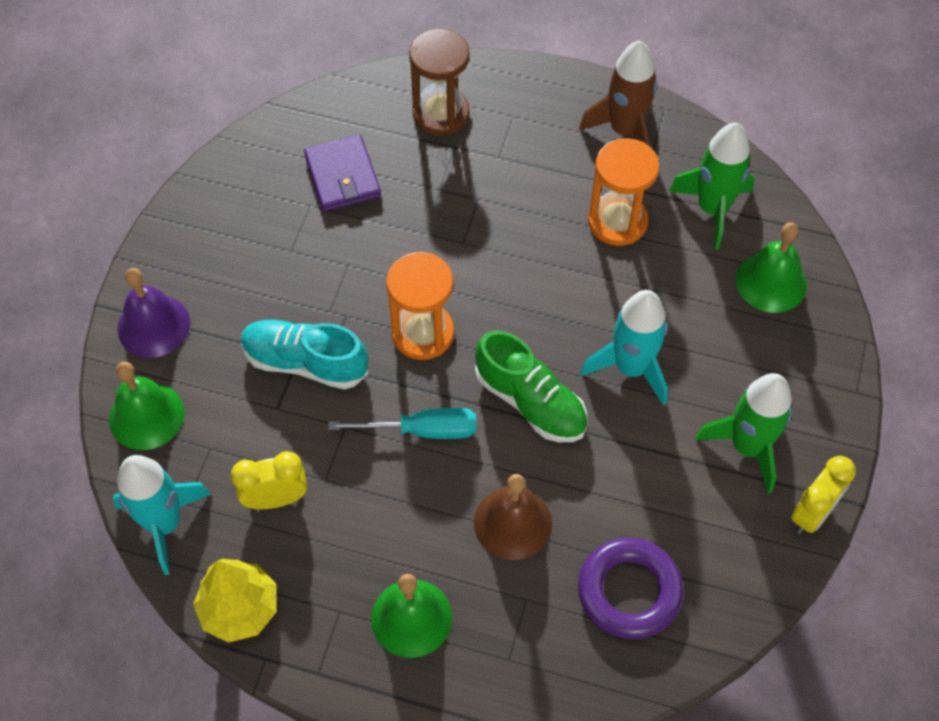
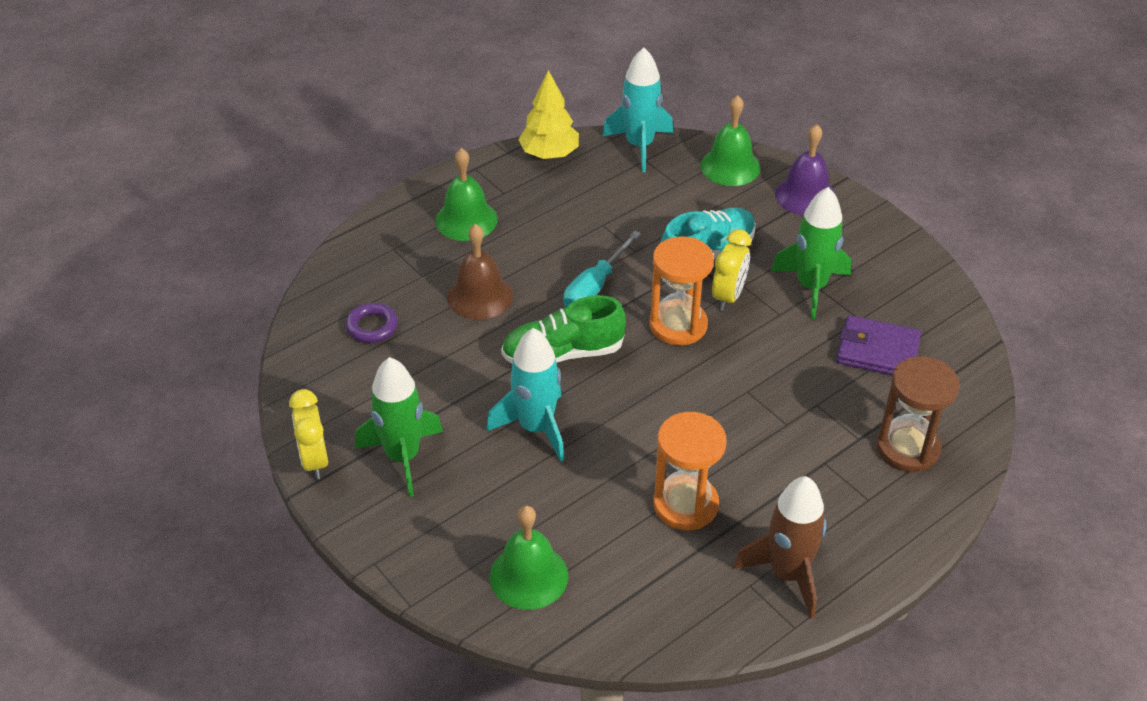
camera: 125 degrees right, 15 degrees down
(276, 499) = (610, 197): yellow clock -> yellow clock (728, 296)
(629, 591) = (372, 326): purple ring -> purple ring, size x0.60
(712, 209) = (642, 584): green rocket -> green rocket (811, 287)

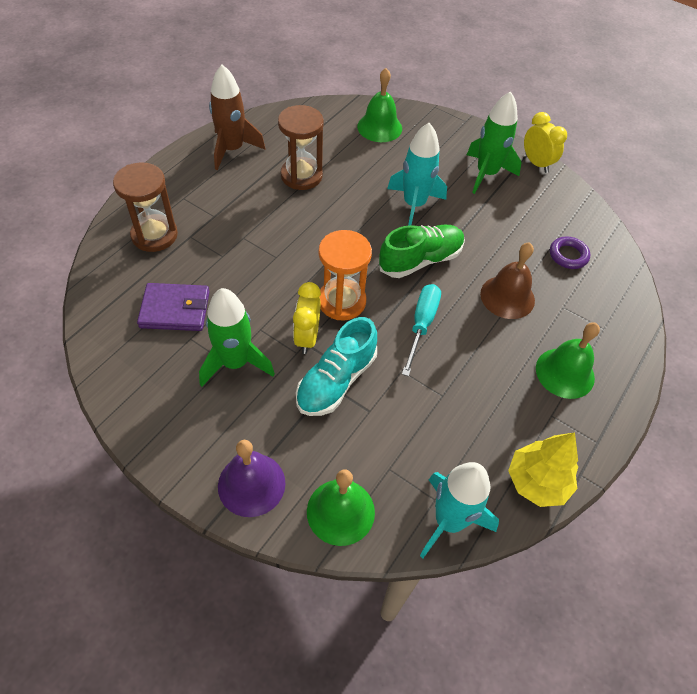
camera: 160 degrees right, 10 degrees up
(685, 504) = (301, 176): orange hourglass -> brown hourglass

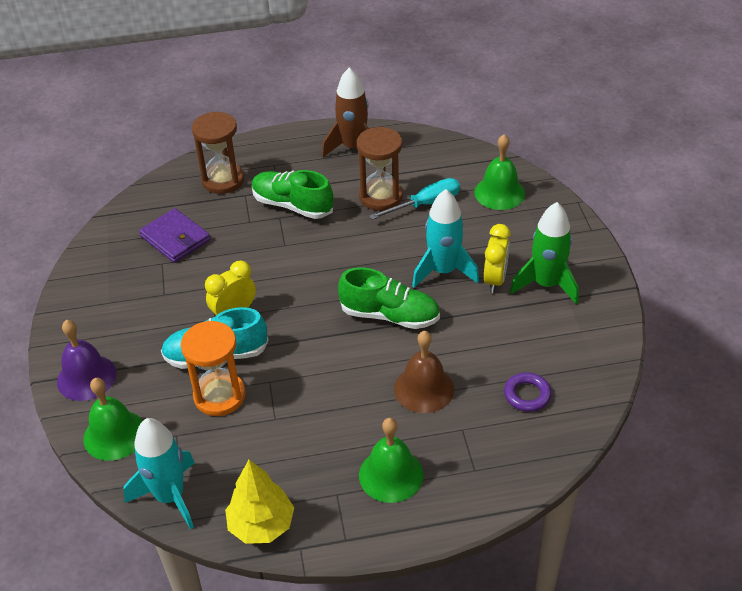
camera: 50 degrees right, 10 degrees down
(235, 363) = (169, 297): green rocket -> none
(242, 222) = (292, 205): none -> green shoe
(342, 301) = (290, 305): orange hourglass -> orange hourglass (219, 396)
(421, 325) = (326, 361): turquoise screwdriver -> turquoise screwdriver (425, 204)
(536, 163) = (610, 304): yellow clock -> yellow clock (495, 280)

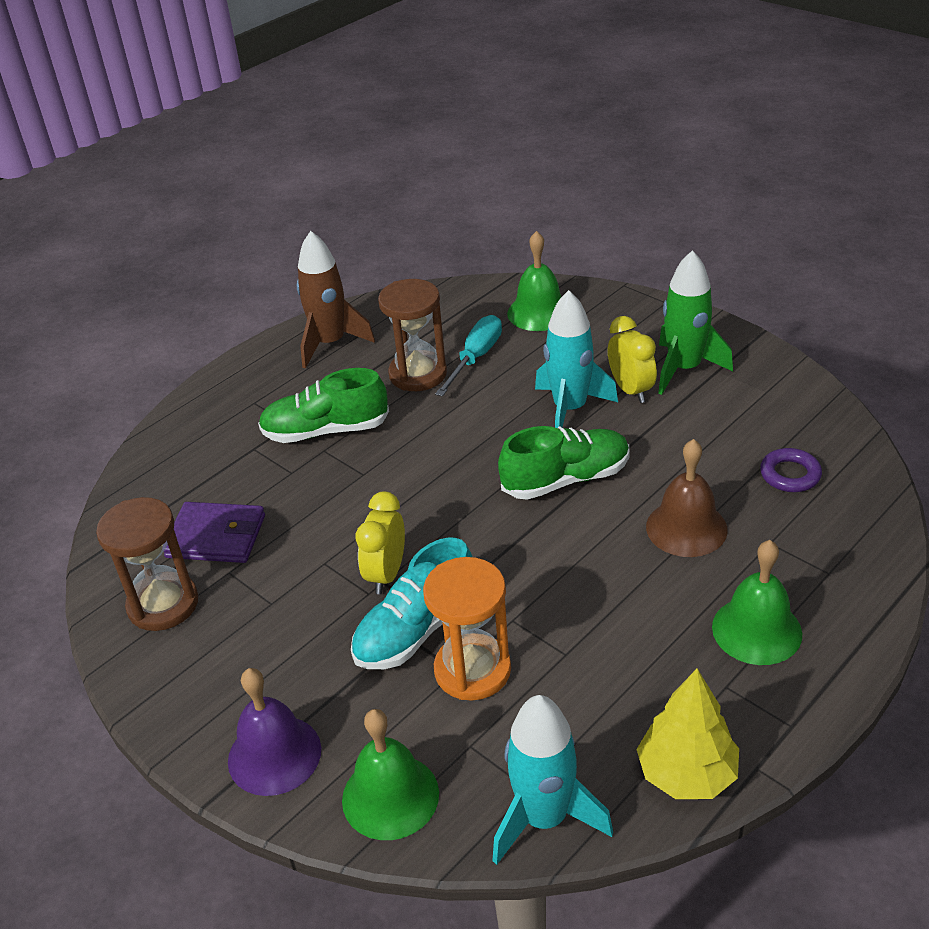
camera: 35 degrees left, 5 degrees down
(223, 180) = (207, 447): brown hourglass -> brown hourglass (163, 604)

